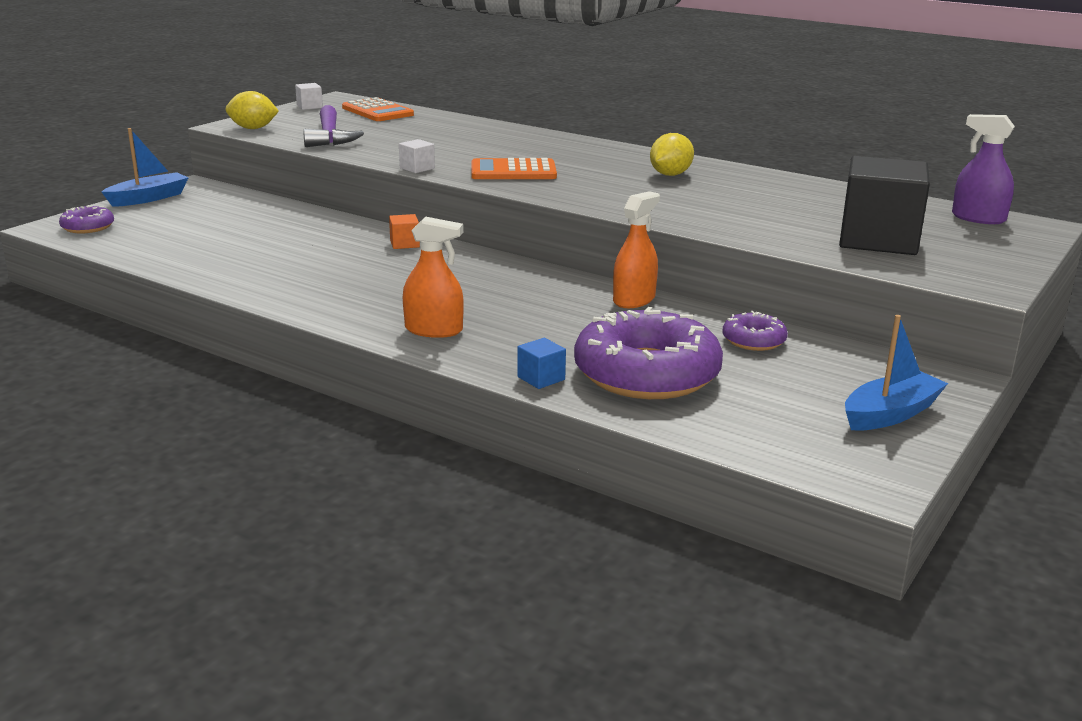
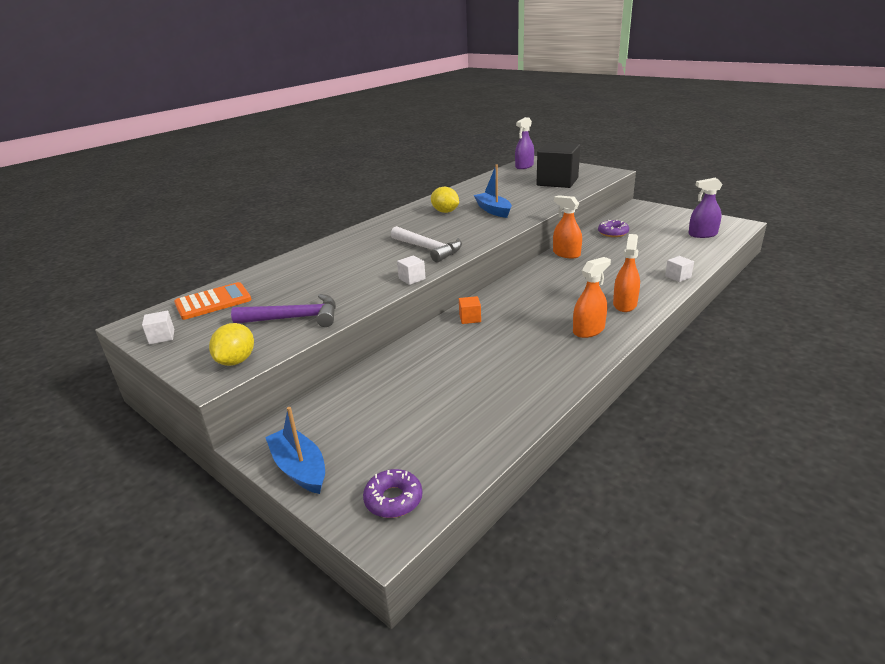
camera: 80 degrees left, 5 degrees up
(357, 304) = (588, 330): none -> orange spray bottle
(513, 171) = (428, 249): orange calculator -> white hammer
(541, 378) = (678, 277): blue cube -> white cube
(646, 374) = (661, 254): purple donut -> none
(778, 427) = (702, 234): none -> purple spray bottle
(890, 414) = (678, 217): blue boat -> blue boat (493, 210)

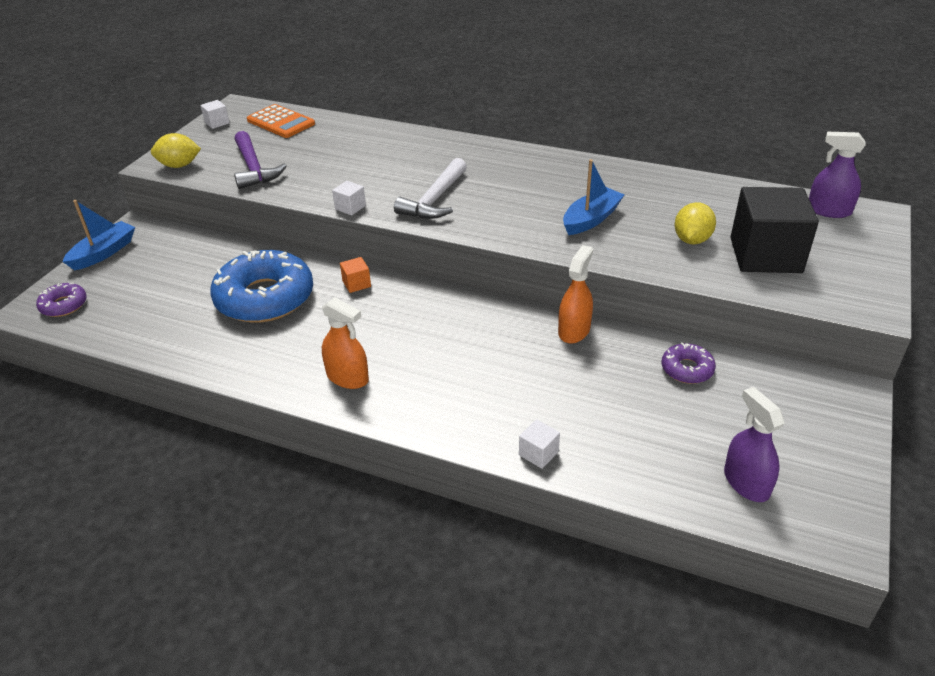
camera: 70 degrees right, 10 degrees up
(445, 212) = (566, 184): yellow lemon -> yellow lemon (692, 240)
(463, 361) = (265, 298): none -> blue donut
(624, 304) = (426, 403): orange spray bottle -> none

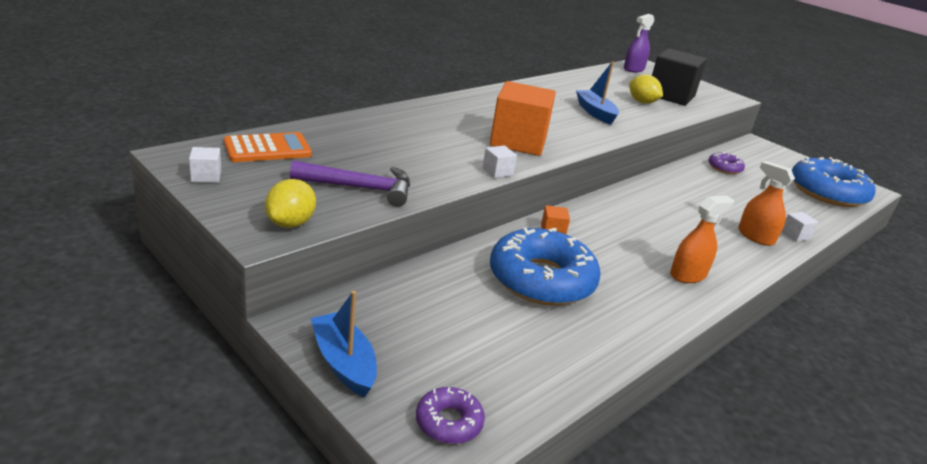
camera: 70 degrees left, 10 degrees down
(434, 199) = (518, 141): white hammer -> orange cube
(574, 330) = (669, 181): orange spray bottle -> orange spray bottle (755, 236)
(746, 482) = (827, 192): purple spray bottle -> blue donut

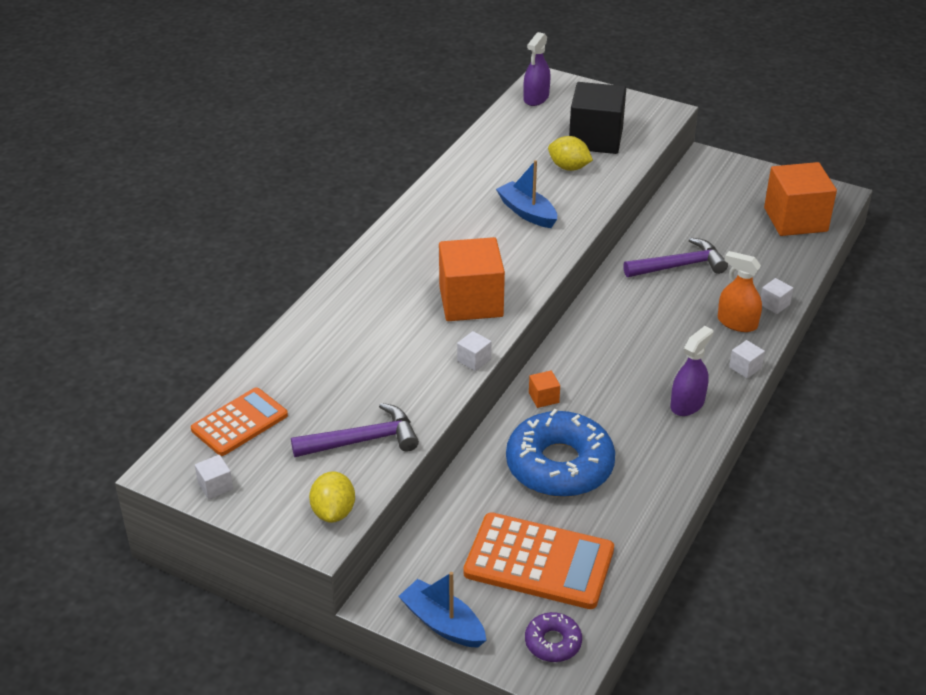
camera: 15 degrees left, 10 degrees up
(477, 345) = (539, 561): none -> orange calculator
(688, 275) = (687, 404): orange spray bottle -> purple spray bottle
(713, 190) = (679, 266): none -> purple hammer
(724, 168) = (681, 222): purple donut -> none
(754, 267) = (745, 368): none -> white cube
(827, 192) = (795, 219): blue donut -> orange cube

